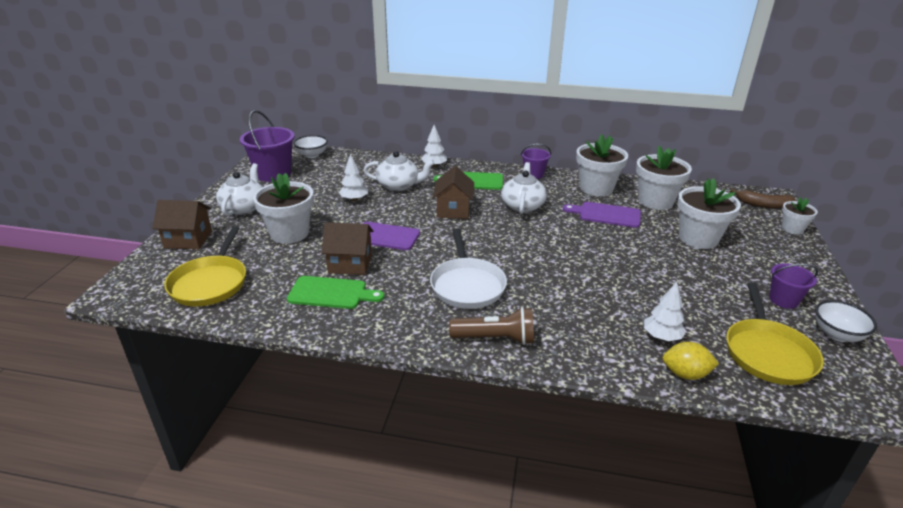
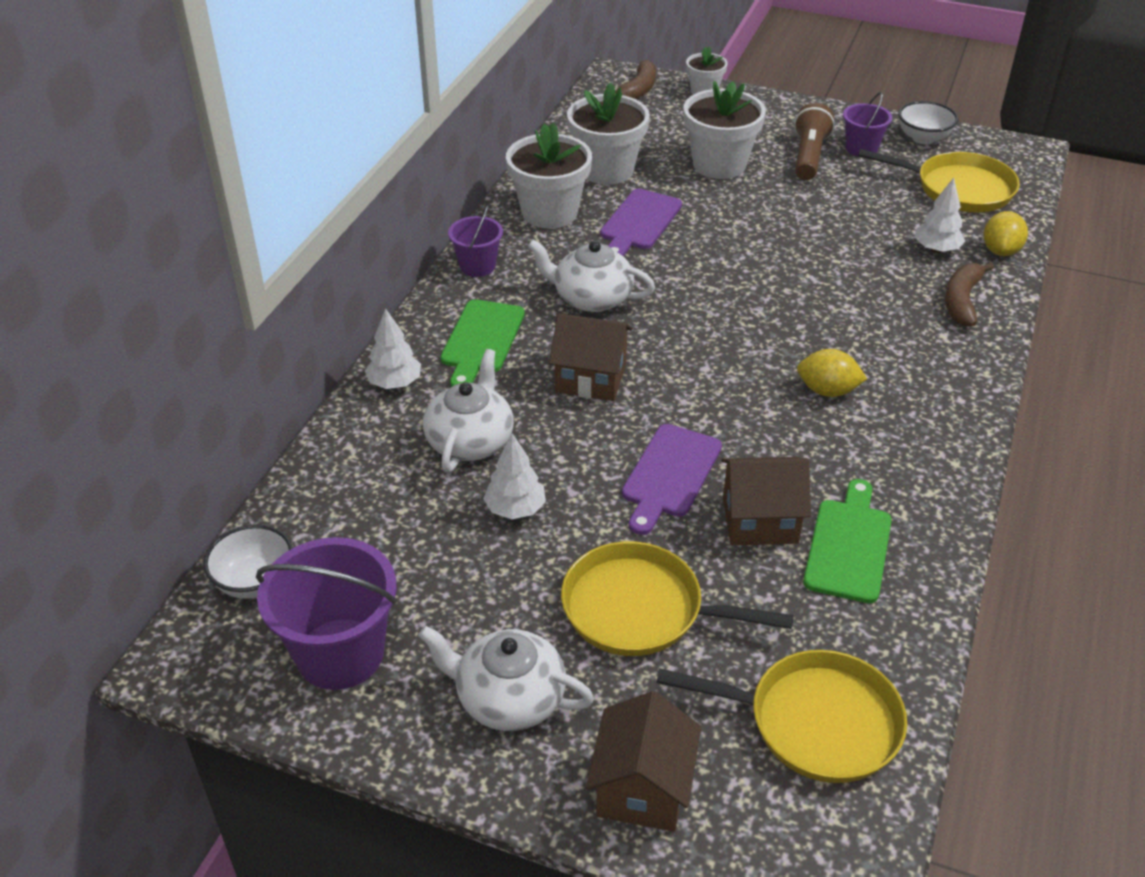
camera: 80 degrees left, 10 degrees up
(289, 233) = (640, 609): white flower pot -> yellow pan
(350, 264) = (760, 520): brown house -> brown house turned 75 degrees clockwise
(467, 285) = (827, 391): white pan -> yellow lemon
(495, 338) = (951, 381): brown flashlight -> brown flashlight (809, 156)
(597, 348) = (962, 301): none -> brown banana

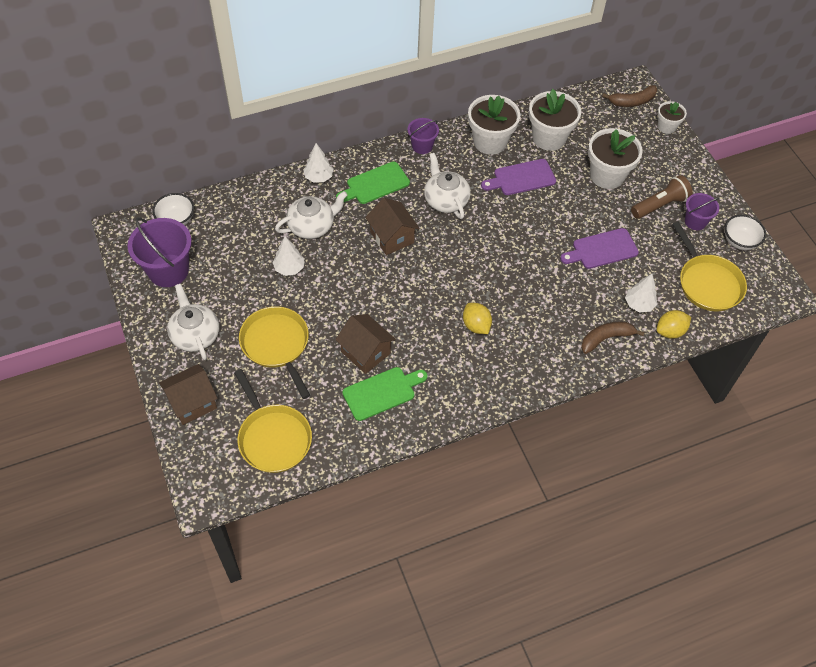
camera: 45 degrees right, 15 degrees up
(669, 475) = (361, 304): purple cutting board -> purple cutting board (602, 249)

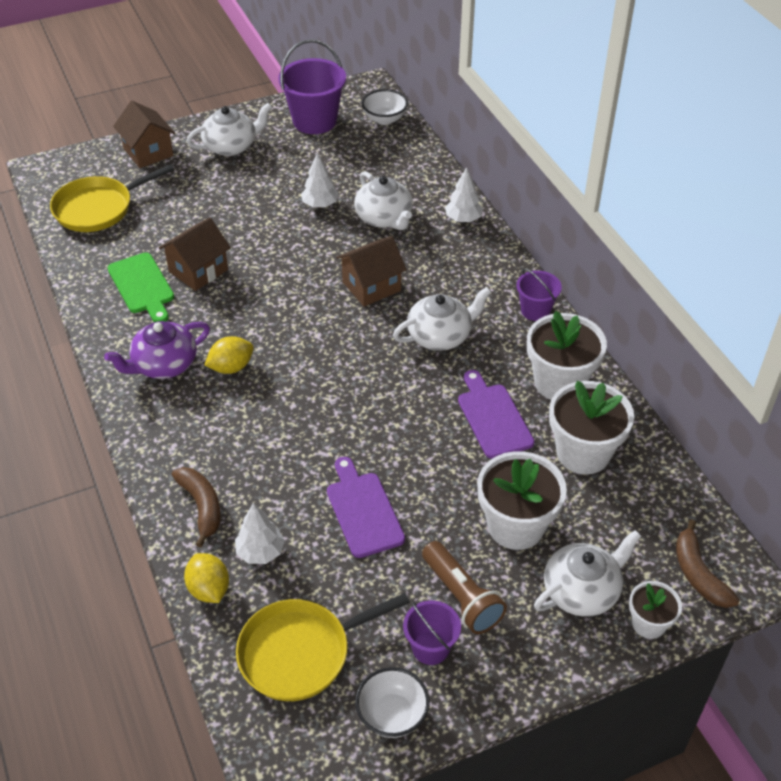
camera: 90 degrees right, 10 degrees down
(276, 345) = (214, 202): yellow pan -> none
(375, 184) = (458, 268): green cutting board -> none
(473, 370) = (164, 365): none -> purple teapot
(649, 151) = (582, 591): none -> white teapot

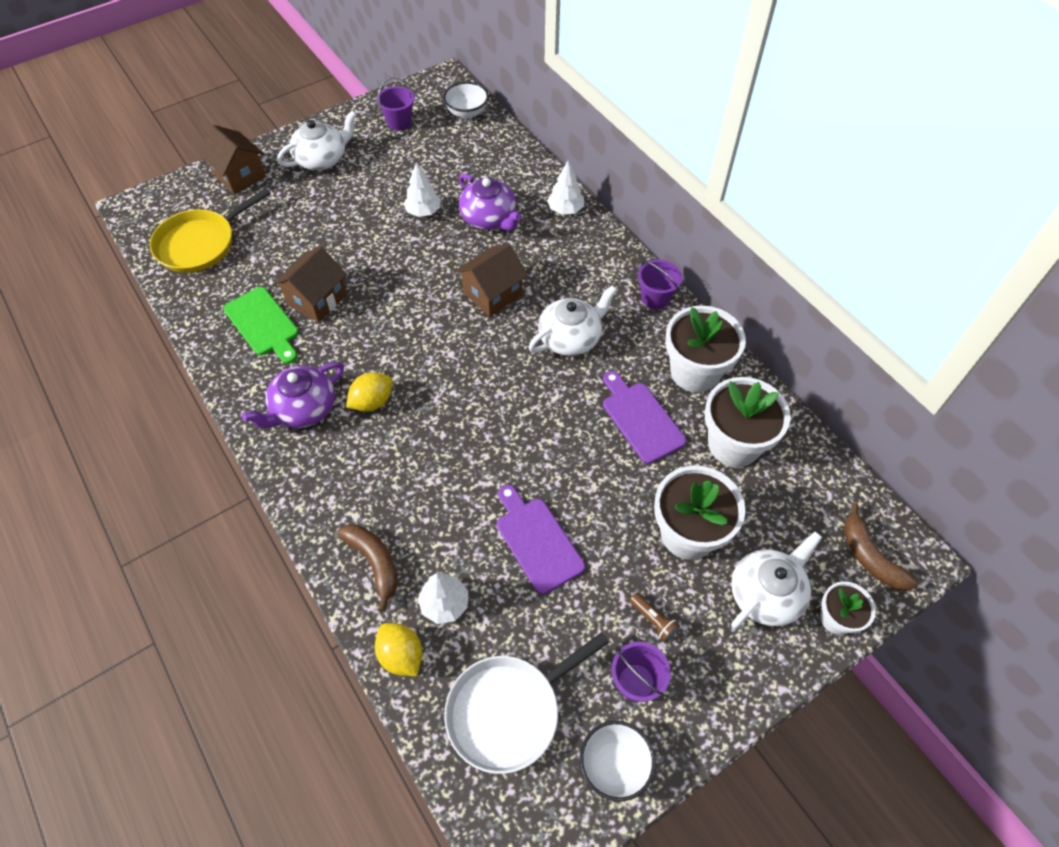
camera: 10 degrees left, 10 degrees up
(300, 652) = (508, 711): yellow pan -> white pan
(314, 121) = (399, 122): purple bucket -> purple bucket, size x0.57
(384, 218) = (489, 218): white teapot -> purple teapot
(461, 597) = (653, 620): brown flashlight -> brown flashlight, size x0.53

